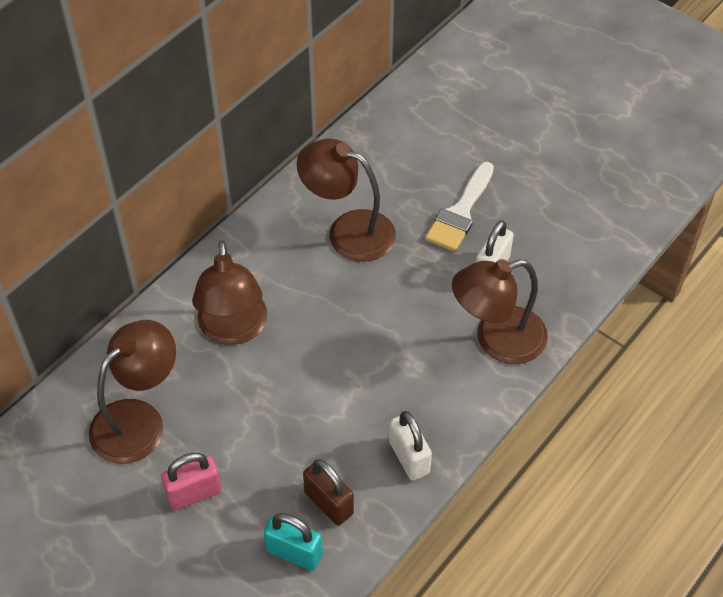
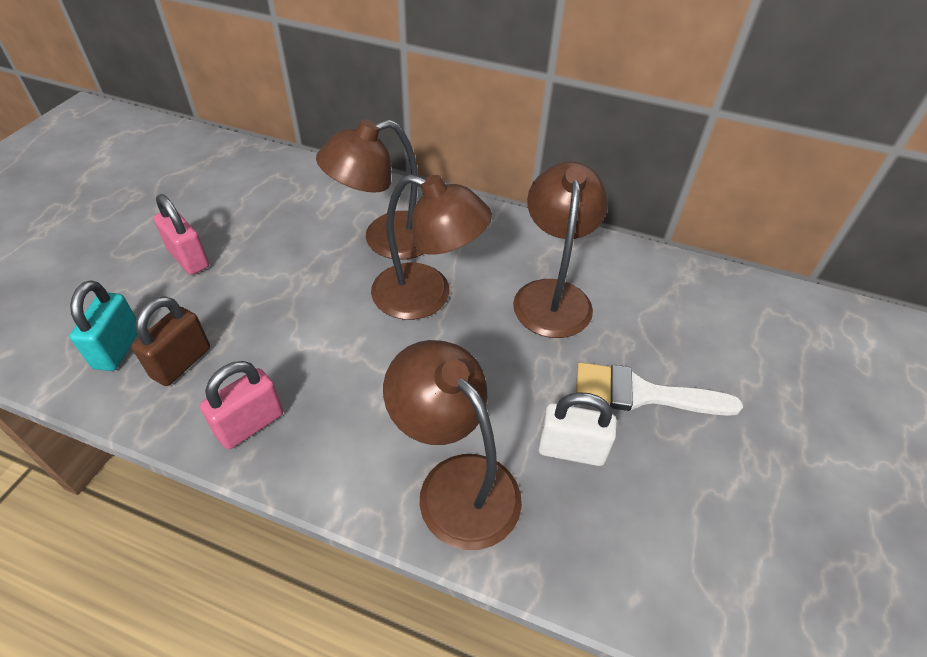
camera: 70 degrees right, 5 degrees down
(138, 420) = (267, 206): brown lamp -> brown lamp (427, 296)
(409, 458) = (250, 424): white padlock -> pink padlock

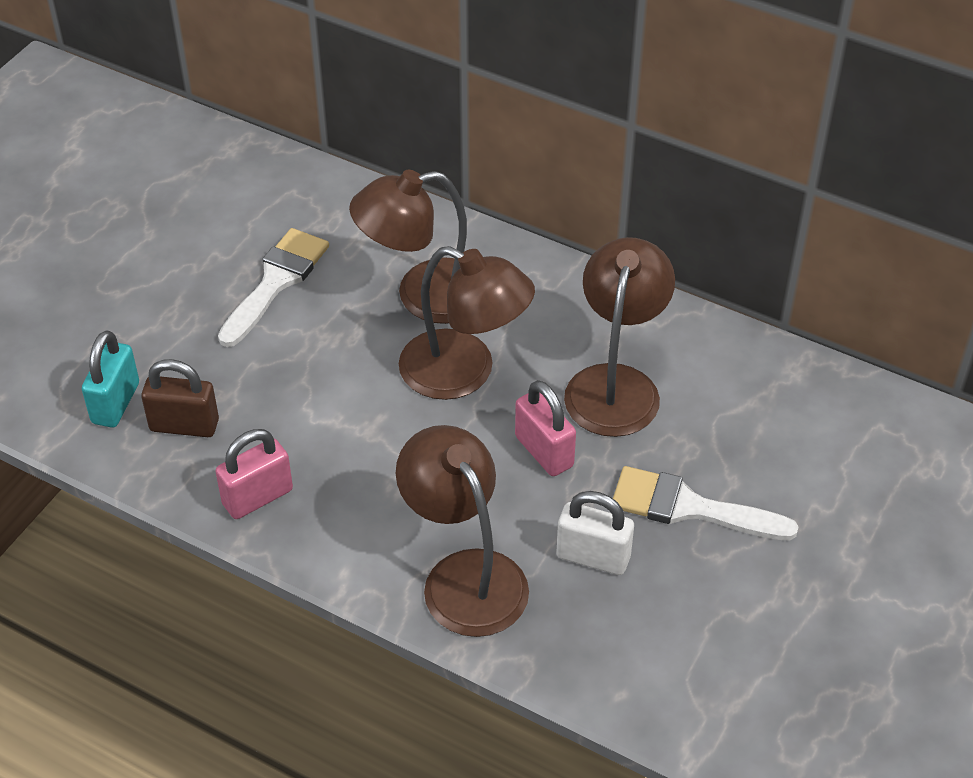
camera: 10 degrees right, 0 degrees up
(181, 363) = (184, 425): brown padlock -> brown padlock turned 60 degrees clockwise
(189, 259) = (187, 302): pink padlock -> pink padlock (544, 451)
(264, 238) = (276, 282): none -> white brush

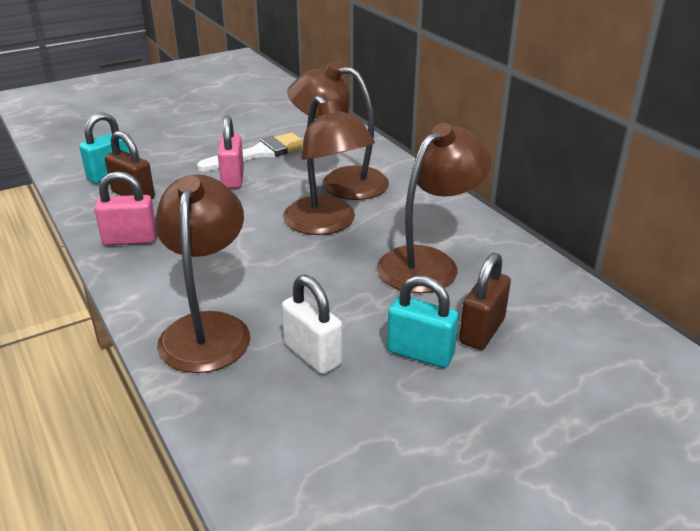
camera: 30 degrees right, 15 degrees down
(544, 451) = (339, 281): pink padlock -> pink padlock (233, 179)
(689, 507) = (420, 353): white brush -> turquoise padlock
(727, 454) = (482, 331): none -> brown padlock

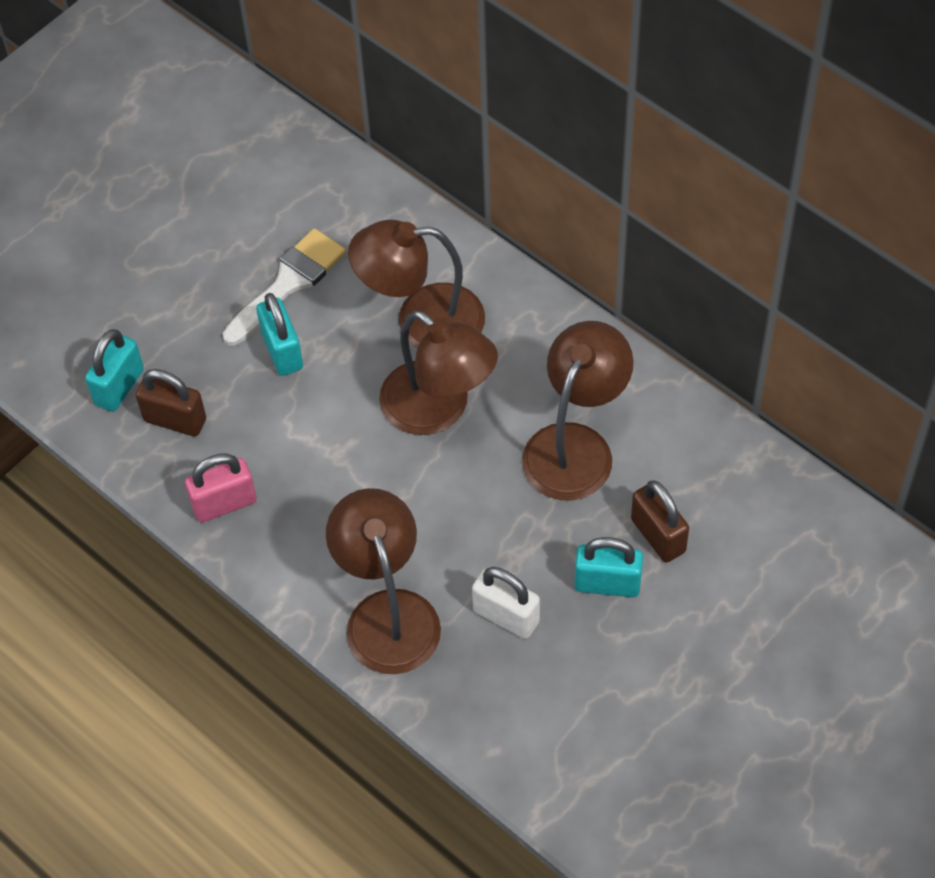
camera: 15 degrees left, 25 degrees up
(233, 179) = (282, 351): pink padlock -> turquoise padlock
(482, 331) = (658, 535): brown padlock -> brown padlock turned 45 degrees counterclockwise

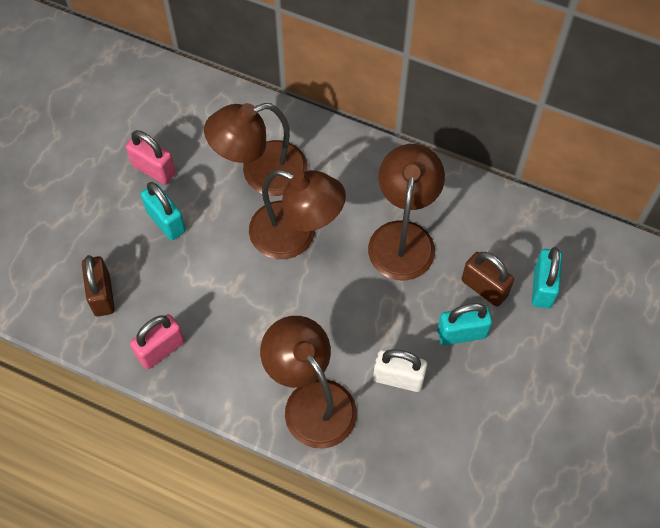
camera: 20 degrees left, 5 degrees up
(119, 387) = (51, 280): turquoise padlock -> turquoise padlock (542, 287)
(175, 420) = (102, 295): brown padlock -> brown padlock turned 75 degrees clockwise
(288, 283) = (154, 169): white brush -> pink padlock

